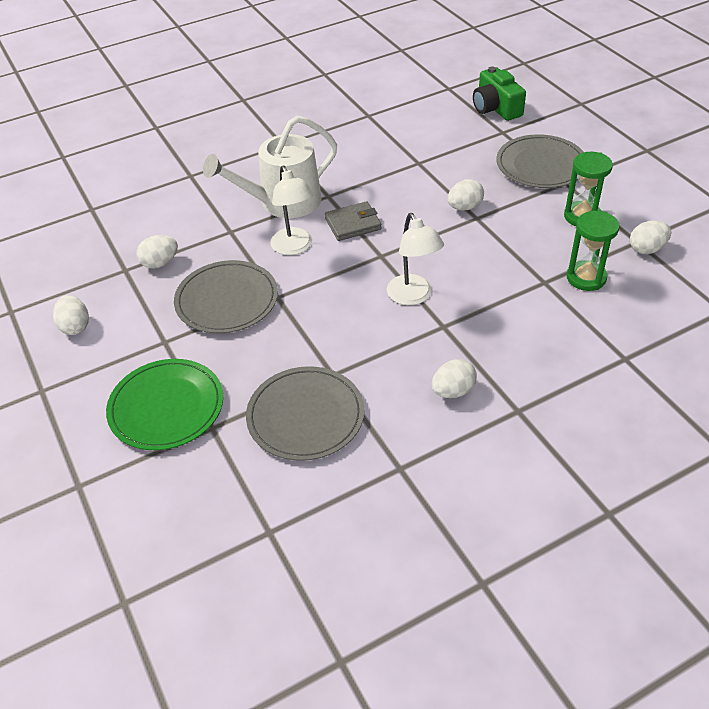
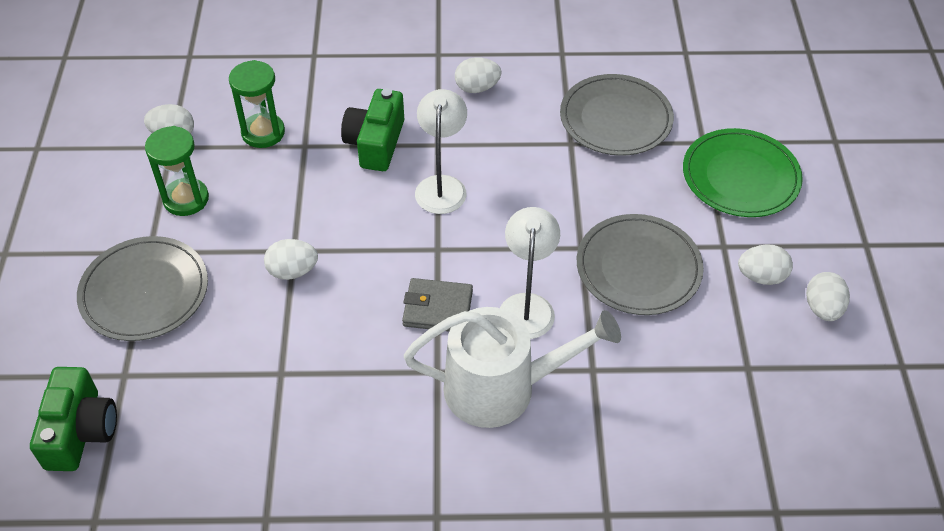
camera: 155 degrees left, 5 degrees up
(160, 263) = (700, 358): white egg -> white egg (761, 276)
(493, 306) = (375, 143): none -> green camera

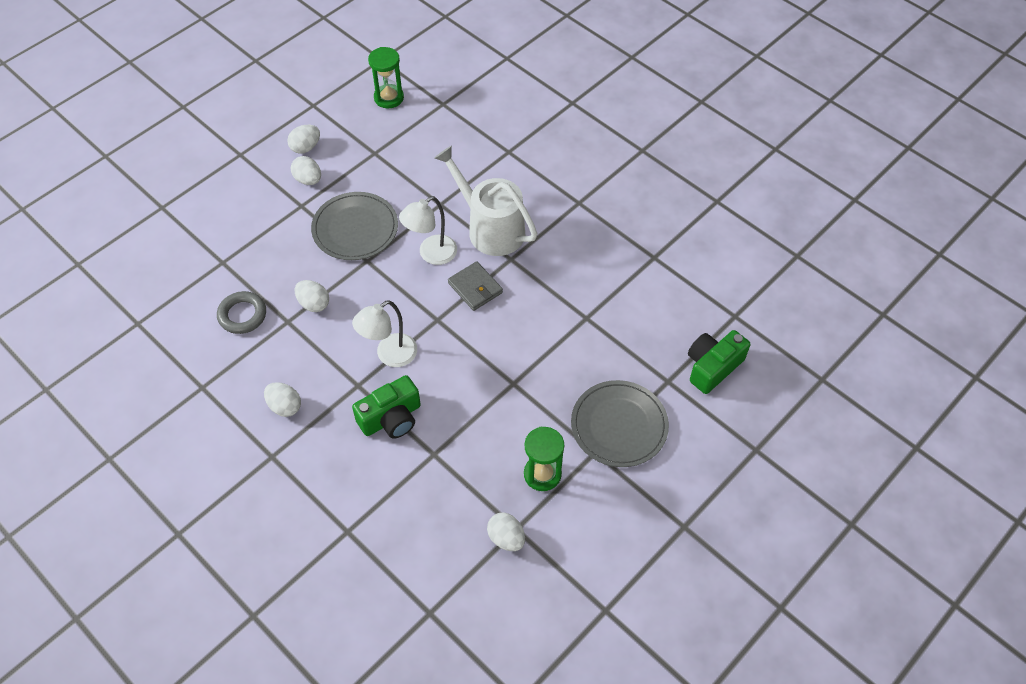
camera: 135 degrees left, 5 degrees up
(263, 132) = (448, 488): green hourglass -> green hourglass (389, 98)
(292, 271) = (526, 370): white egg -> white egg (314, 304)
(615, 118) = (242, 315): grey plate -> grey ring
(740, 176) = (237, 229): green plate -> none

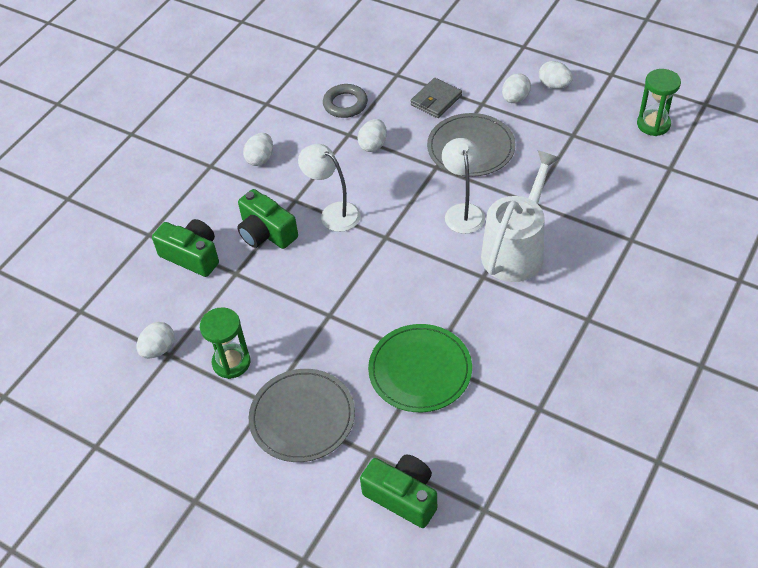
camera: 80 degrees right, 5 degrees down
(395, 491) = (192, 256): none -> green camera
(431, 254) = (463, 212): white lamp -> white lamp turned 45 degrees clockwise
(475, 288) = (434, 256): grey wallet -> grey wallet (436, 100)
(595, 327) = (420, 370): none -> green plate

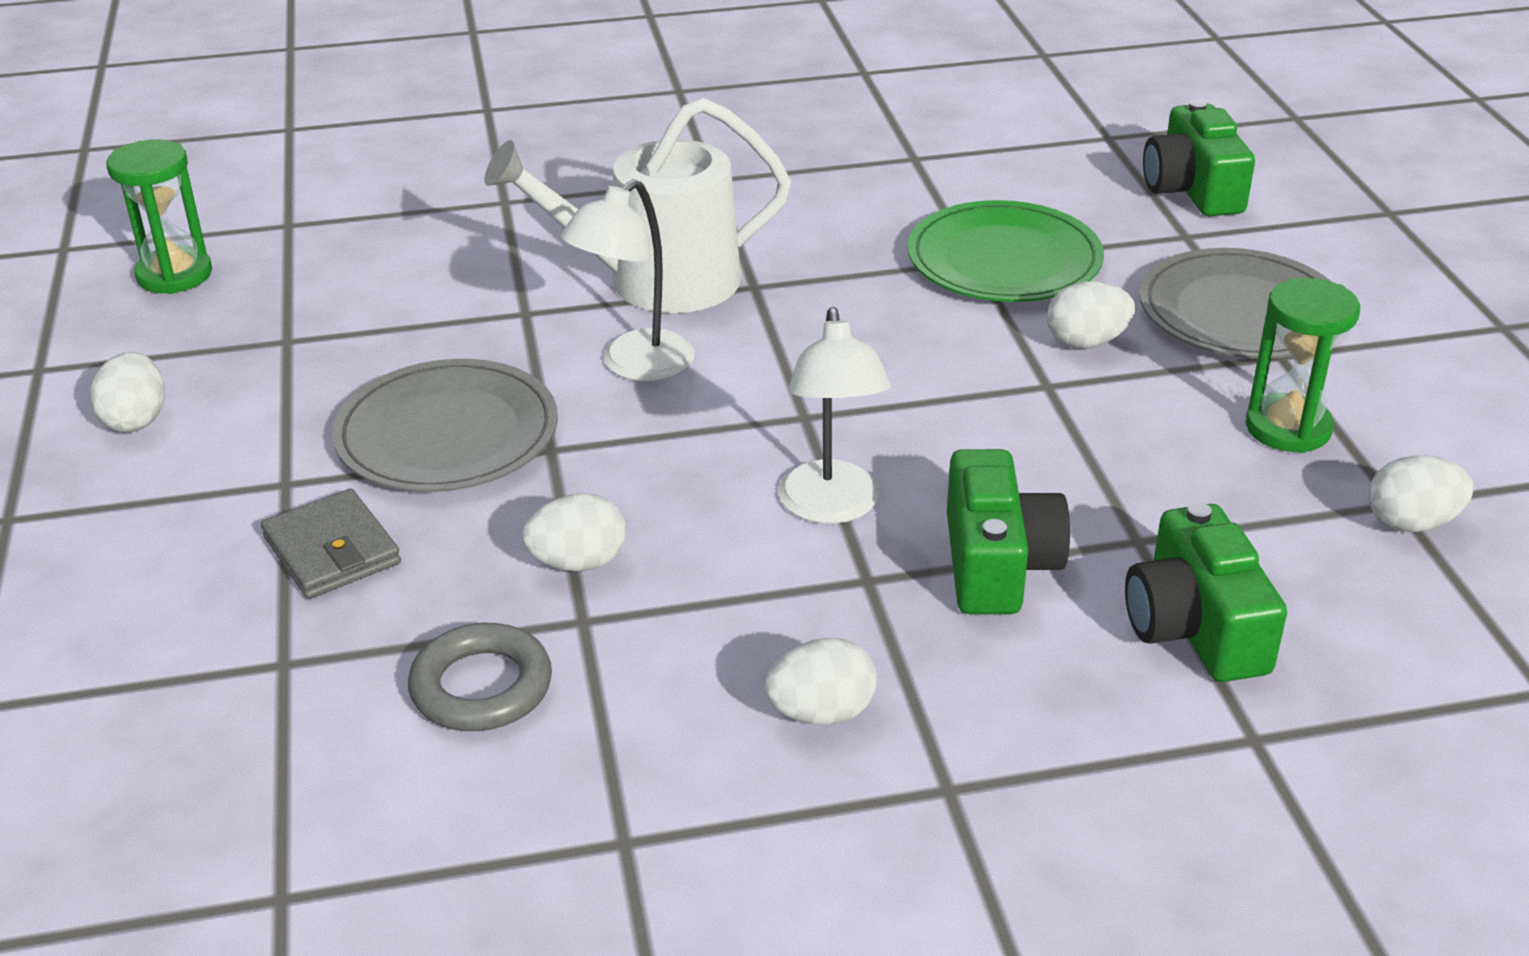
camera: 135 degrees left, 15 degrees down
(436, 100) = (332, 550): grey wallet -> grey wallet turned 60 degrees clockwise
(515, 99) = (228, 448): white egg -> white egg (1086, 342)

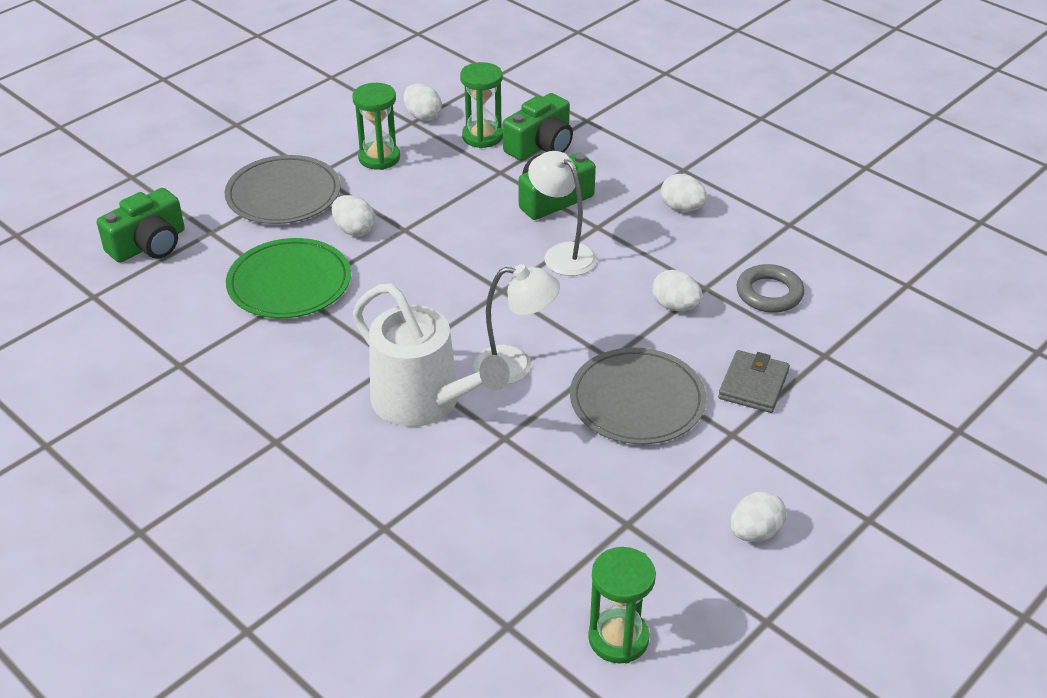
camera: 125 degrees left, 5 degrees up
(831, 508) = (562, 254): white lamp -> white lamp turned 90 degrees counterclockwise
(1282, 567) = (482, 136): none -> green hourglass

